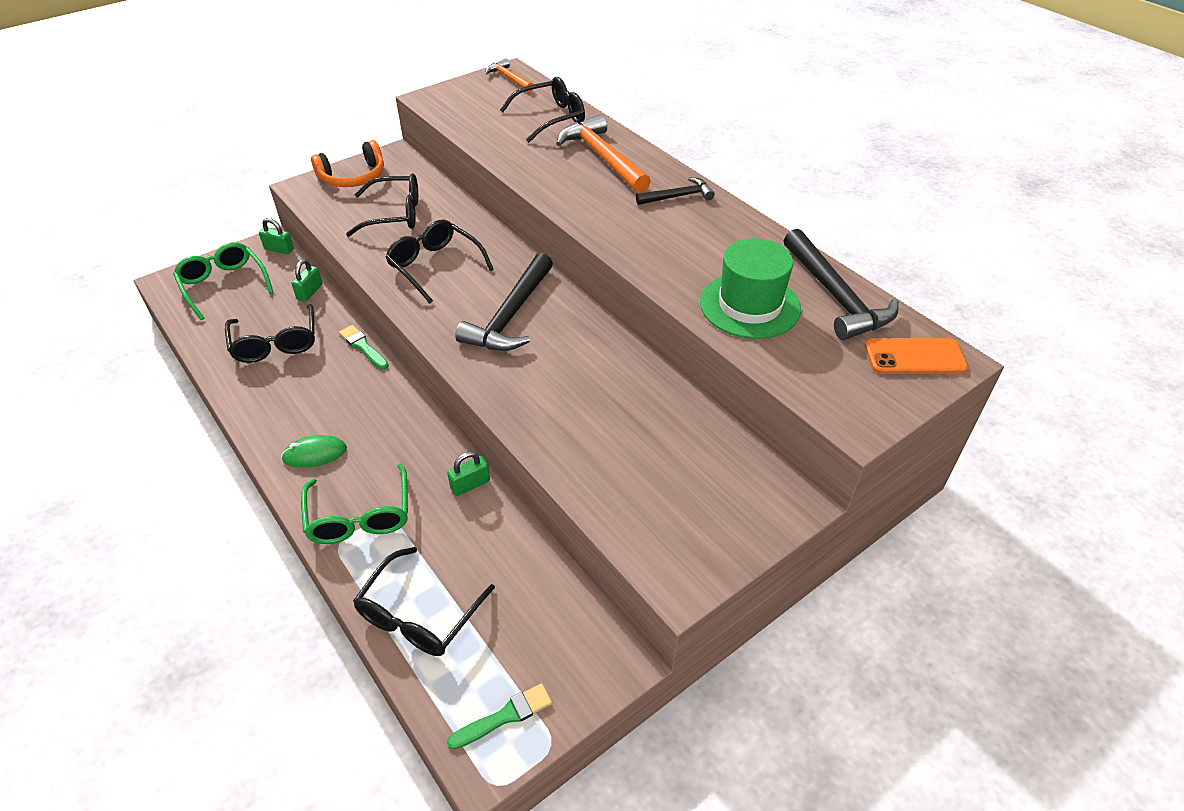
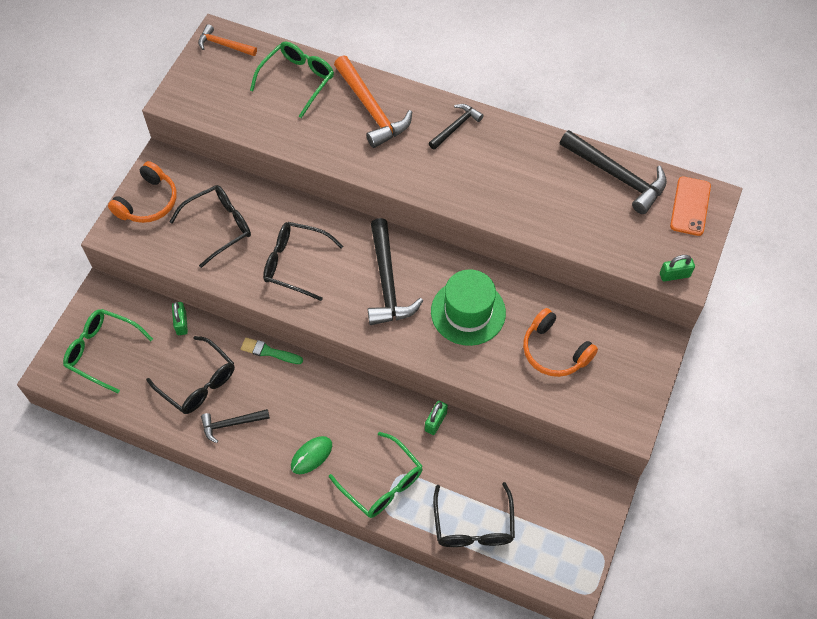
camera: 30 degrees left, 15 degrees up
(269, 390) = (231, 424): none -> black hammer
(279, 249) = (115, 294): green padlock -> green padlock (674, 275)
(505, 716) = (568, 555): green brush -> none
(550, 118) = (297, 81): black glasses -> green glasses
(602, 157) = (371, 109): orange hammer -> orange hammer turned 150 degrees counterclockwise
(644, 455) = (554, 351): none -> orange headphones
(750, 305) = (568, 211): green hat -> green hat (468, 312)
(915, 357) = (690, 206): orange phone -> orange phone turned 45 degrees counterclockwise

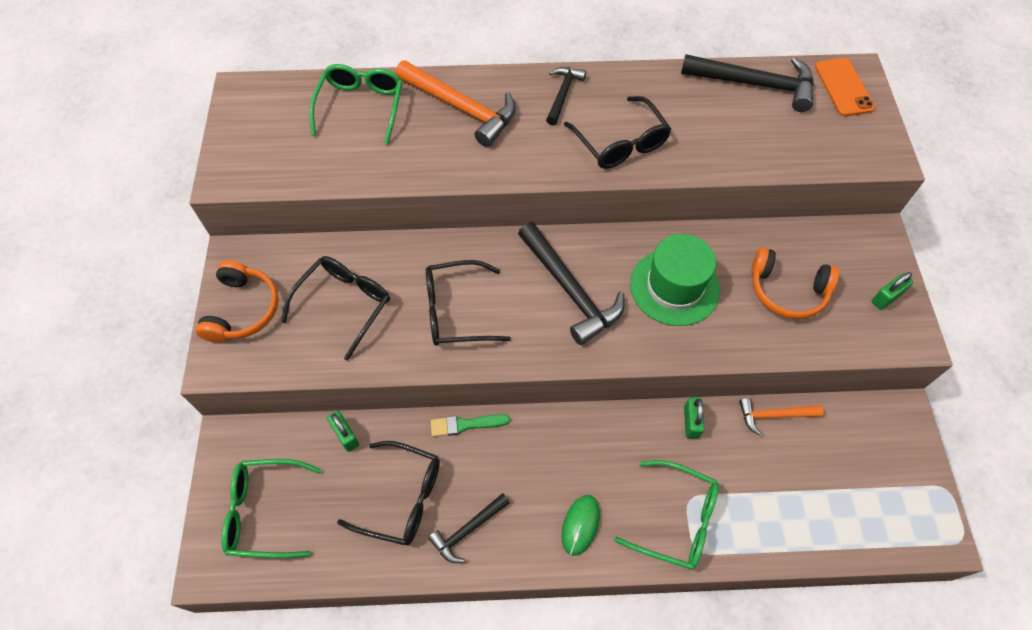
camera: 25 degrees left, 0 degrees up
(224, 45) = (254, 98): orange hammer -> orange hammer (774, 415)
(473, 524) = (799, 520): black glasses -> black glasses (620, 142)
(674, 275) = (877, 159): green padlock -> green padlock (886, 298)

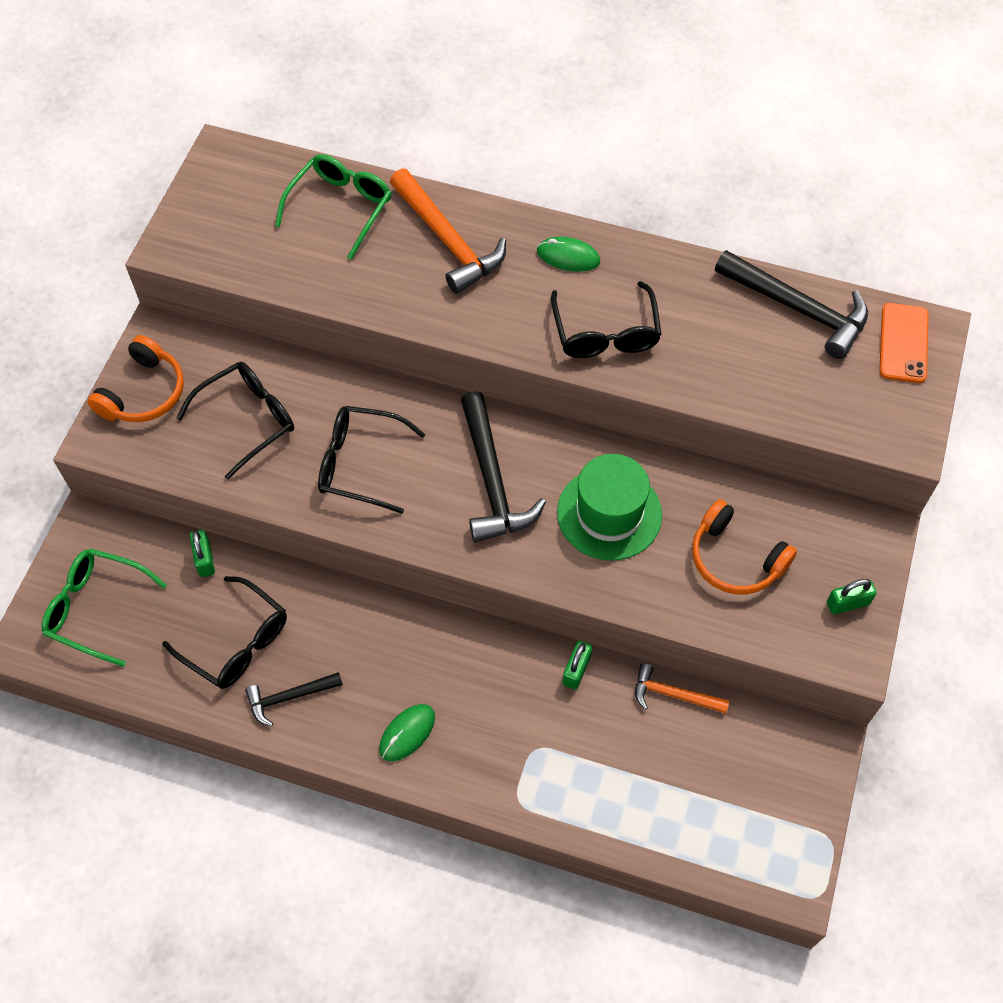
camera: 20 degrees right, 0 degrees up
(466, 424) = (332, 590): green brush -> none
(563, 94) = (568, 257): black hammer -> green mouse
(675, 519) = (510, 763): green glasses -> none

